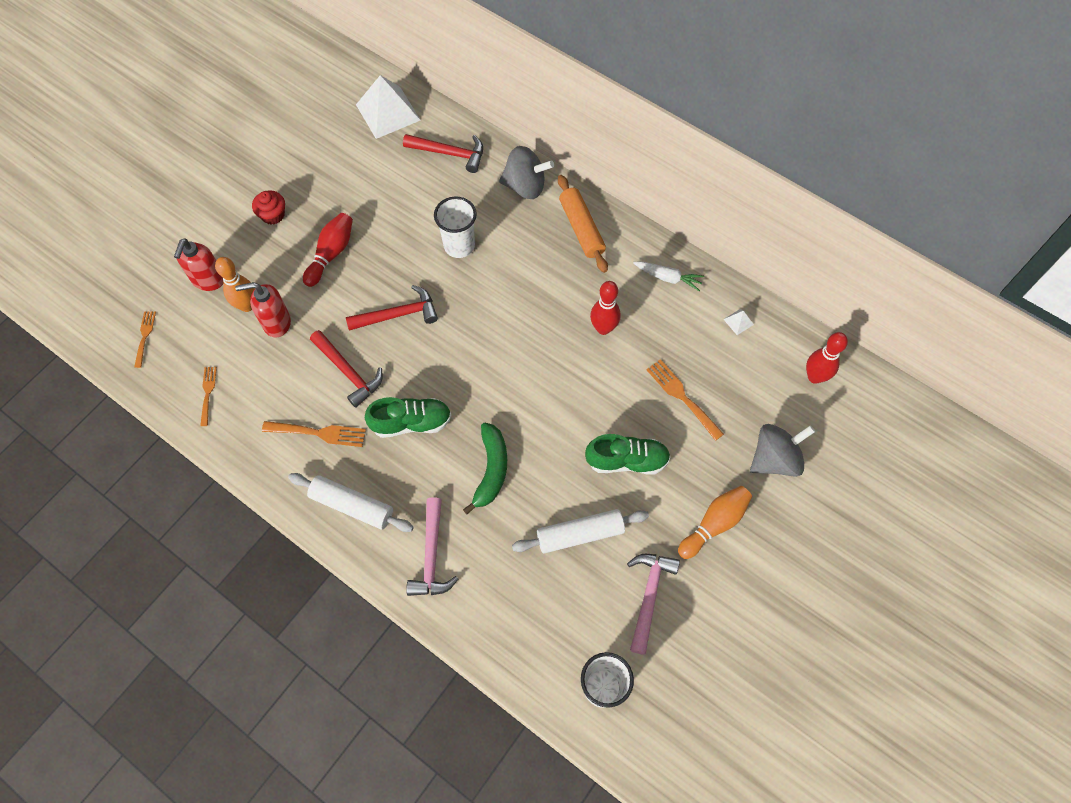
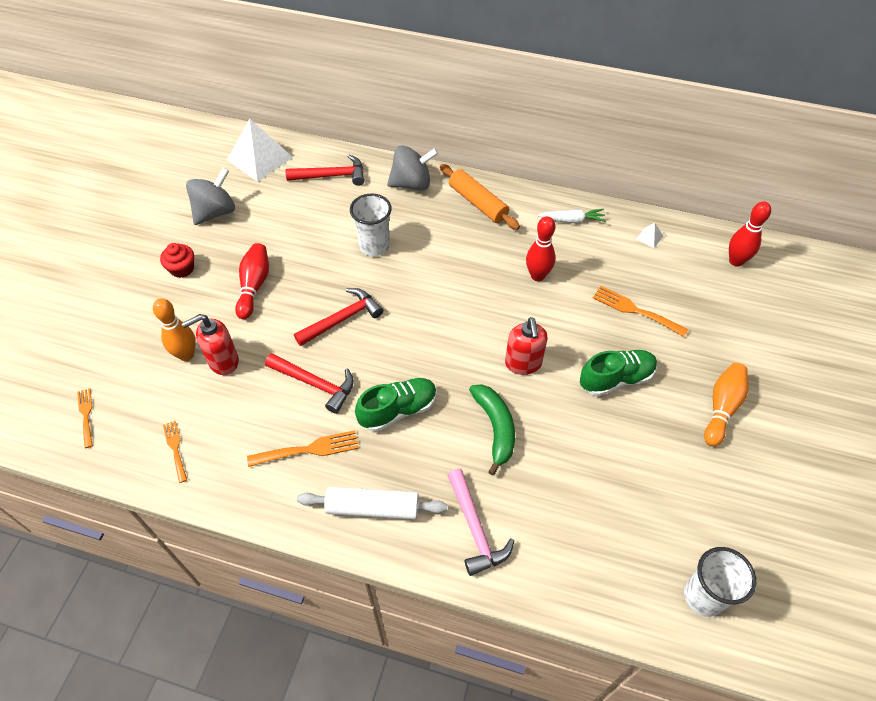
camera: 20 degrees left, 10 degrees down
(208, 280) = (137, 343): red soap dispenser -> red soap dispenser (523, 364)
(580, 534) = (607, 458): white rolling pin -> none
(649, 596) = (700, 492): pink hammer -> none
(775, 459) = (741, 336): grey spinning top -> grey spinning top (215, 212)

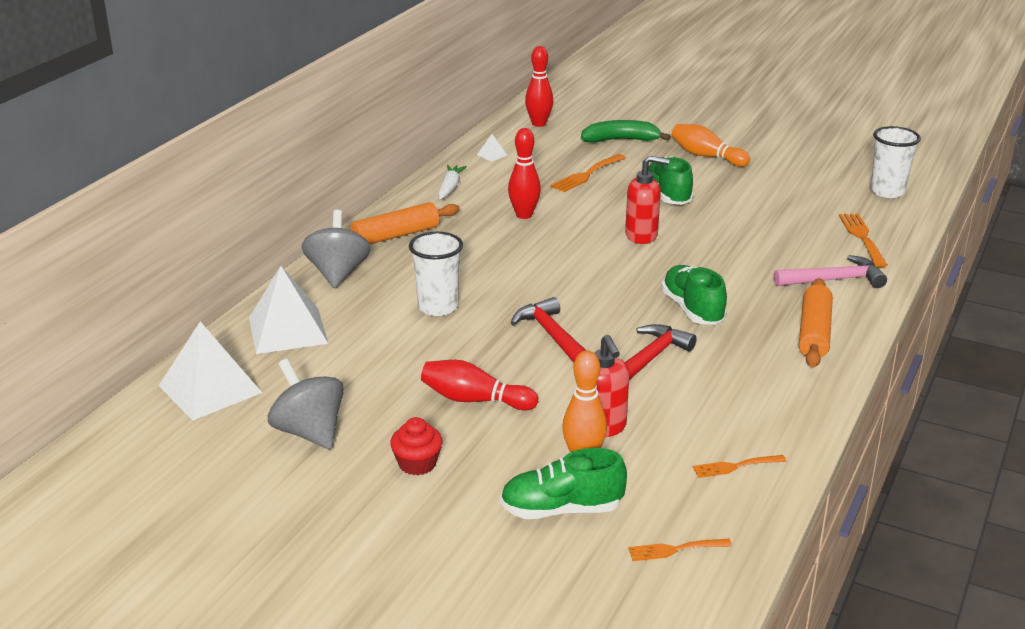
camera: 80 degrees left, 25 degrees down
(131, 349) = (561, 510): none -> green shoe
(309, 449) = (740, 368): orange fork -> orange fork (862, 237)
(331, 176) = (287, 330): red hammer -> white pyramid
(373, 508) = (814, 333): white rolling pin -> orange rolling pin
(495, 428) = (720, 258): green banana -> green banana (621, 140)

